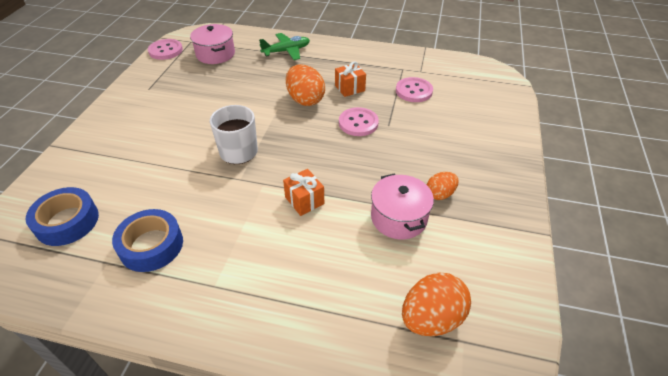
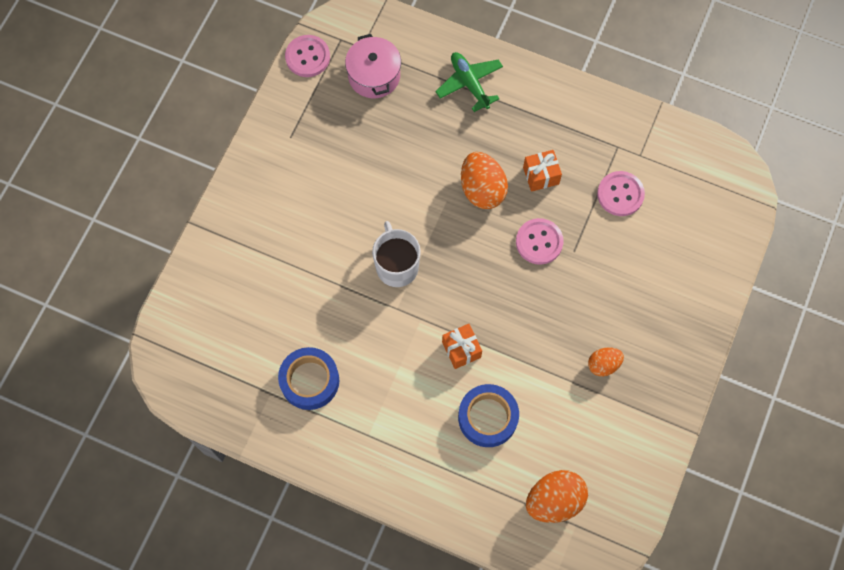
camera: 10 degrees right, 25 degrees up
(67, 222) = (226, 338): blue tape -> blue tape (487, 417)
(286, 51) = (469, 83): green plane -> green plane turned 105 degrees counterclockwise
(398, 218) = (552, 388): pink pot -> none

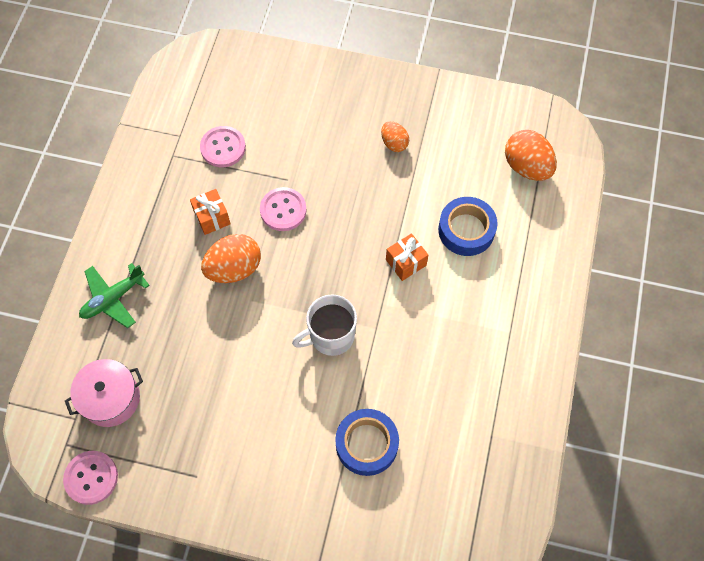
camera: 100 degrees left, 5 degrees down
(309, 381) = (469, 398): blue tape -> blue tape (366, 444)

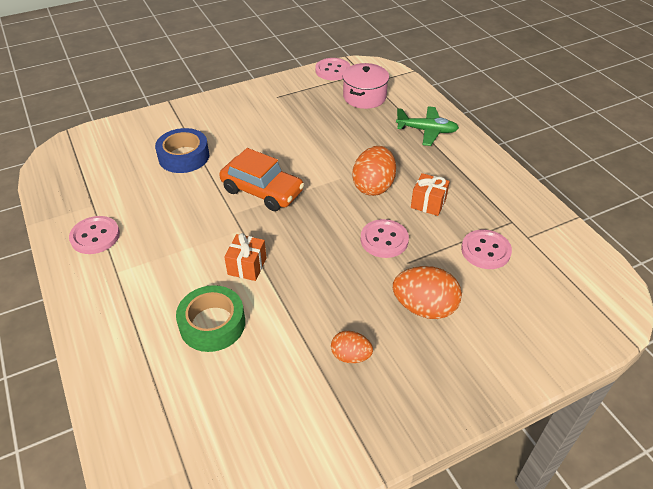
camera: 140 degrees right, 20 degrees down
(113, 298) = (427, 131): green plane -> green plane turned 90 degrees clockwise
(330, 336) = (262, 191): white mug -> orange car
(466, 230) = (212, 324): blue tape -> green tape
(508, 388) = (95, 236): none -> pink button
(527, 167) = (191, 430): orange egg -> orange egg (424, 307)

